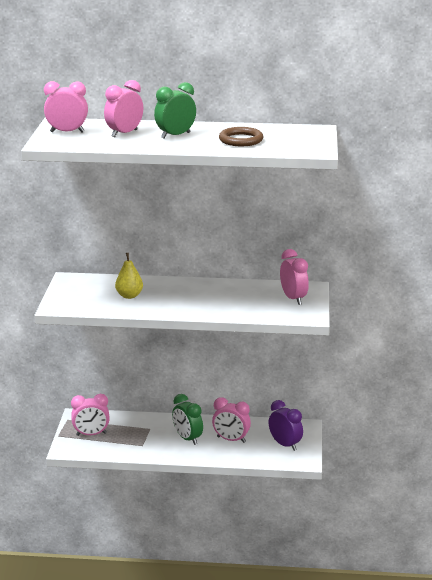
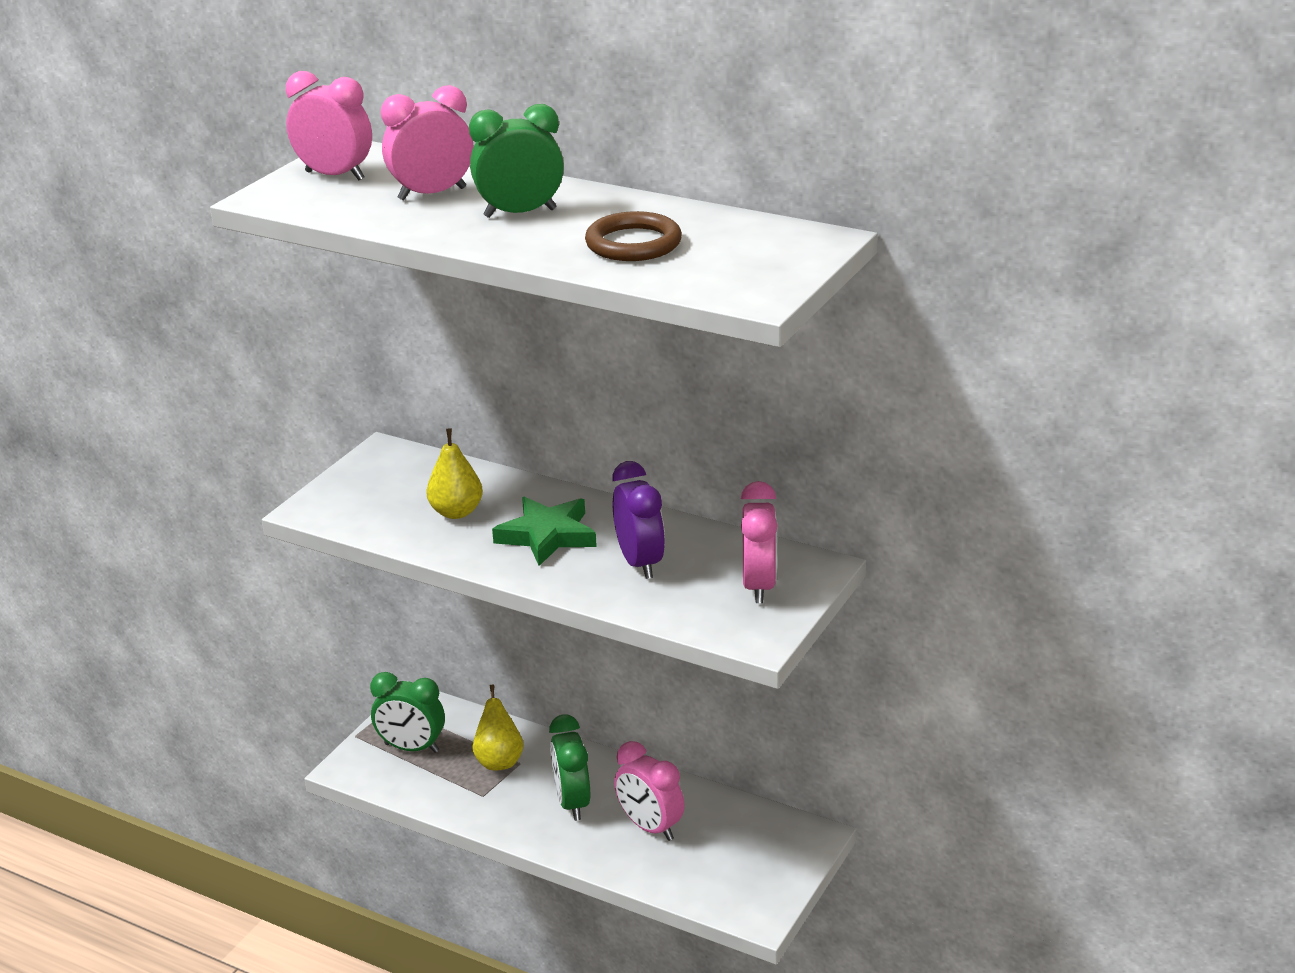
camera: 25 degrees right, 5 degrees up
(91, 434) = (411, 748): pink clock -> green clock
(139, 430) = (499, 761): none -> yellow pear
(181, 297) = (547, 536): none -> green star
(285, 444) = (744, 867): purple clock -> purple clock (640, 563)

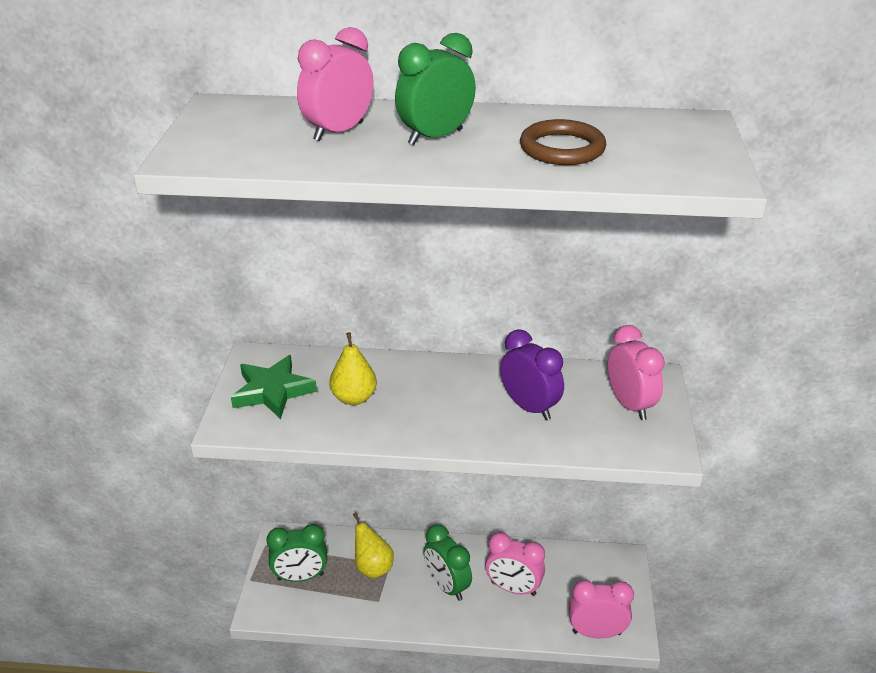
camera: 25 degrees left, 5 degrees up
(335, 176) = (230, 128): pink clock -> pink clock (596, 632)
(547, 536) = (441, 401): green star -> green star (273, 391)

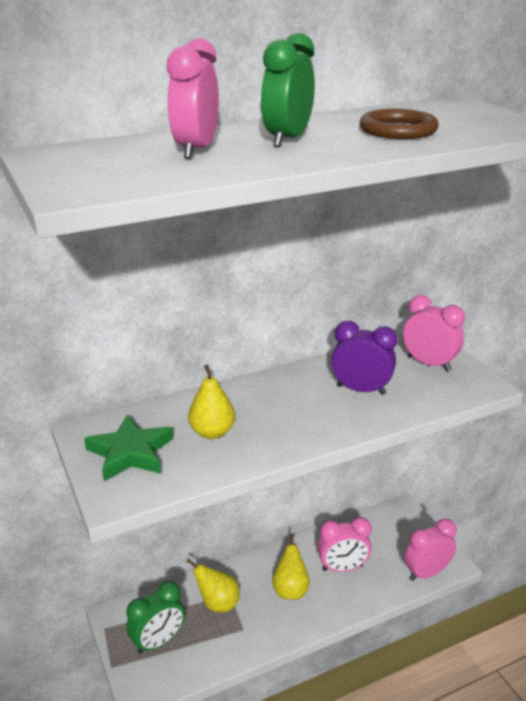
camera: 30 degrees left, 5 degrees down
(447, 586) = (290, 590): green clock -> yellow pear

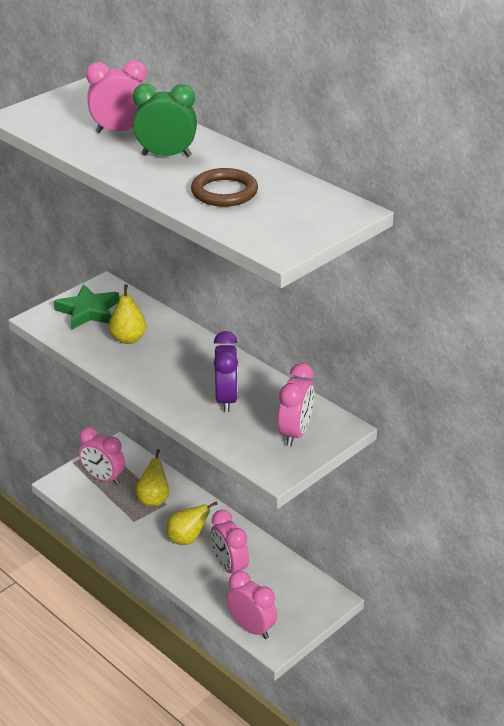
camera: 70 degrees right, 5 degrees up
(158, 641) = (103, 478): green clock -> pink clock

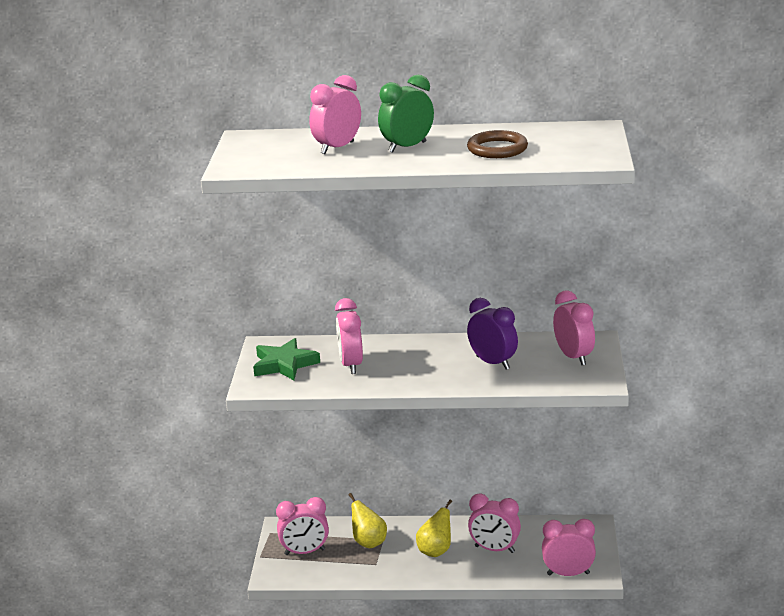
camera: 40 degrees left, 10 degrees down
(128, 339) = (351, 365): yellow pear -> pink clock

